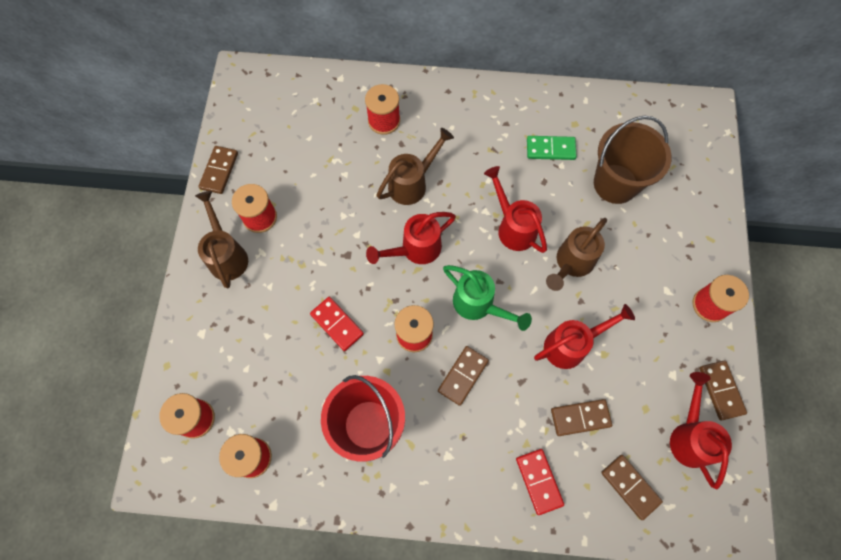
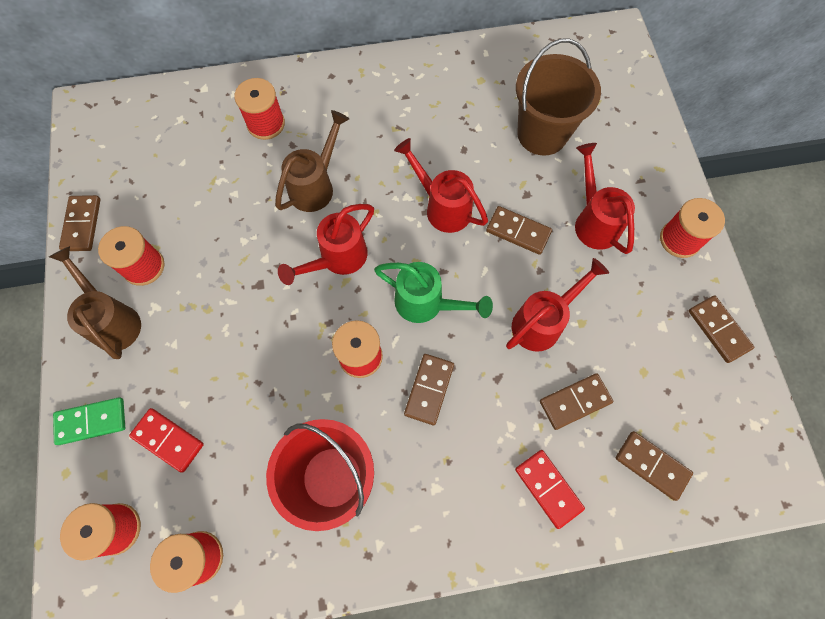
camera: 15 degrees left, 0 degrees up
(337, 324) = (266, 368): red domino -> red domino (168, 440)
(550, 149) = (461, 113): green domino -> green domino (91, 421)
(571, 264) = (518, 232): brown watering can -> brown domino
(689, 436) = (700, 389): red watering can -> red watering can (593, 221)

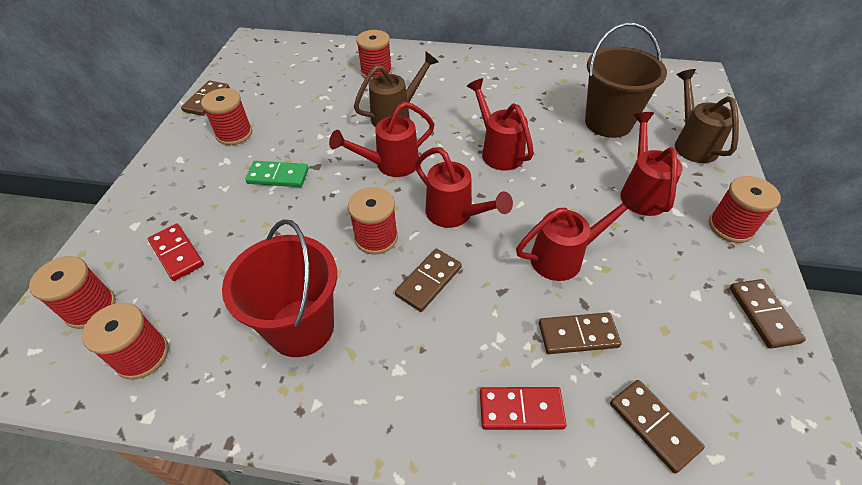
camera: 20 degrees right, 20 degrees down
(91, 421) = (127, 223): green domino -> green domino (278, 176)
(113, 320) = (189, 161): brown watering can -> brown watering can (692, 143)
(427, 304) = (455, 215): green watering can -> red watering can
(518, 232) = (563, 183): brown domino -> none
(548, 488) = (521, 410): red domino -> red domino turned 75 degrees counterclockwise

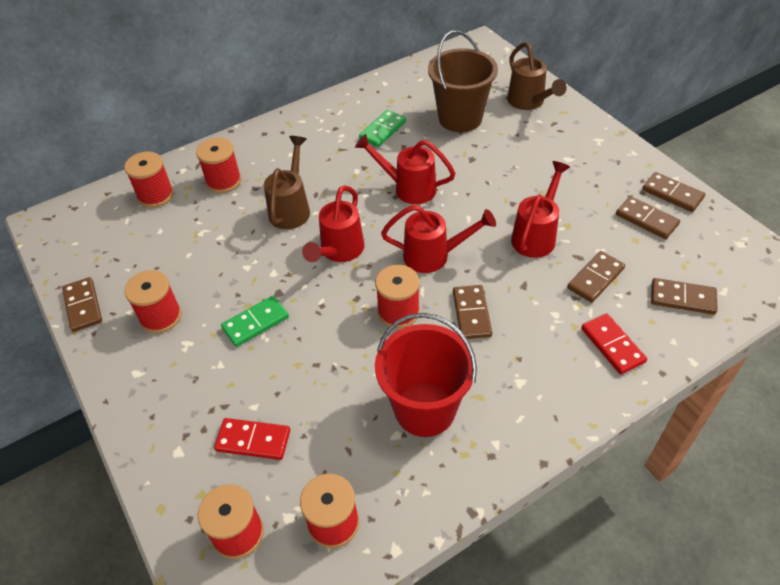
camera: 40 degrees left, 0 degrees up
(521, 410) = (612, 345): red domino -> red domino turned 75 degrees counterclockwise
(530, 98) = (382, 130): none -> green domino
(641, 192) = (534, 158): red watering can -> none
(692, 143) = (529, 102): brown watering can -> brown watering can turned 150 degrees counterclockwise
(701, 319) = (646, 220): none -> brown domino
(730, 227) = (606, 149): red spool -> red spool (155, 195)

